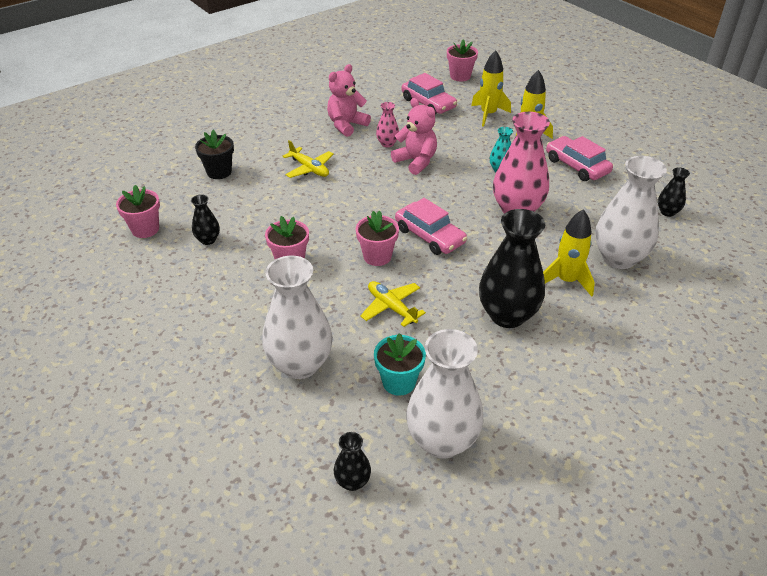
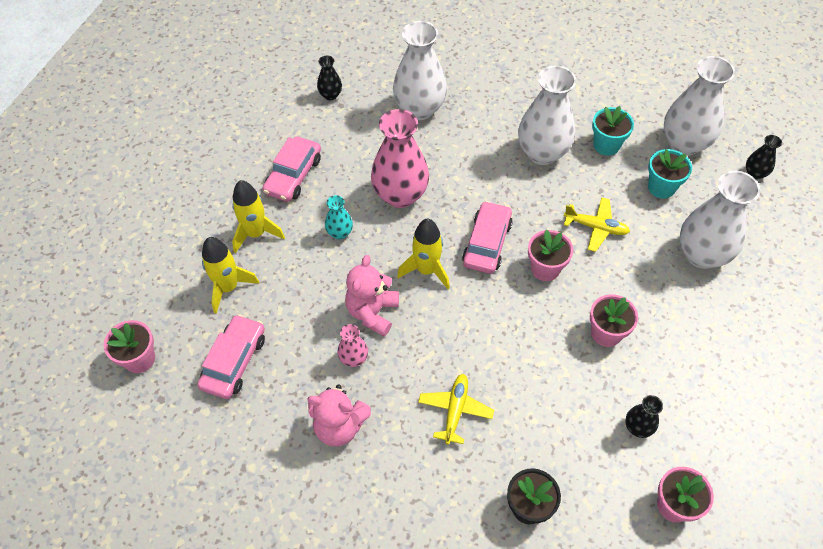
camera: 120 degrees left, 15 degrees up
(391, 307) = (596, 227): yellow plane -> yellow plane turned 90 degrees counterclockwise
(485, 369) = (606, 145): none -> turquoise flower pot
(507, 315) = (542, 153): black vase -> white vase
(566, 280) = (473, 132): yellow rocket -> yellow rocket (426, 270)

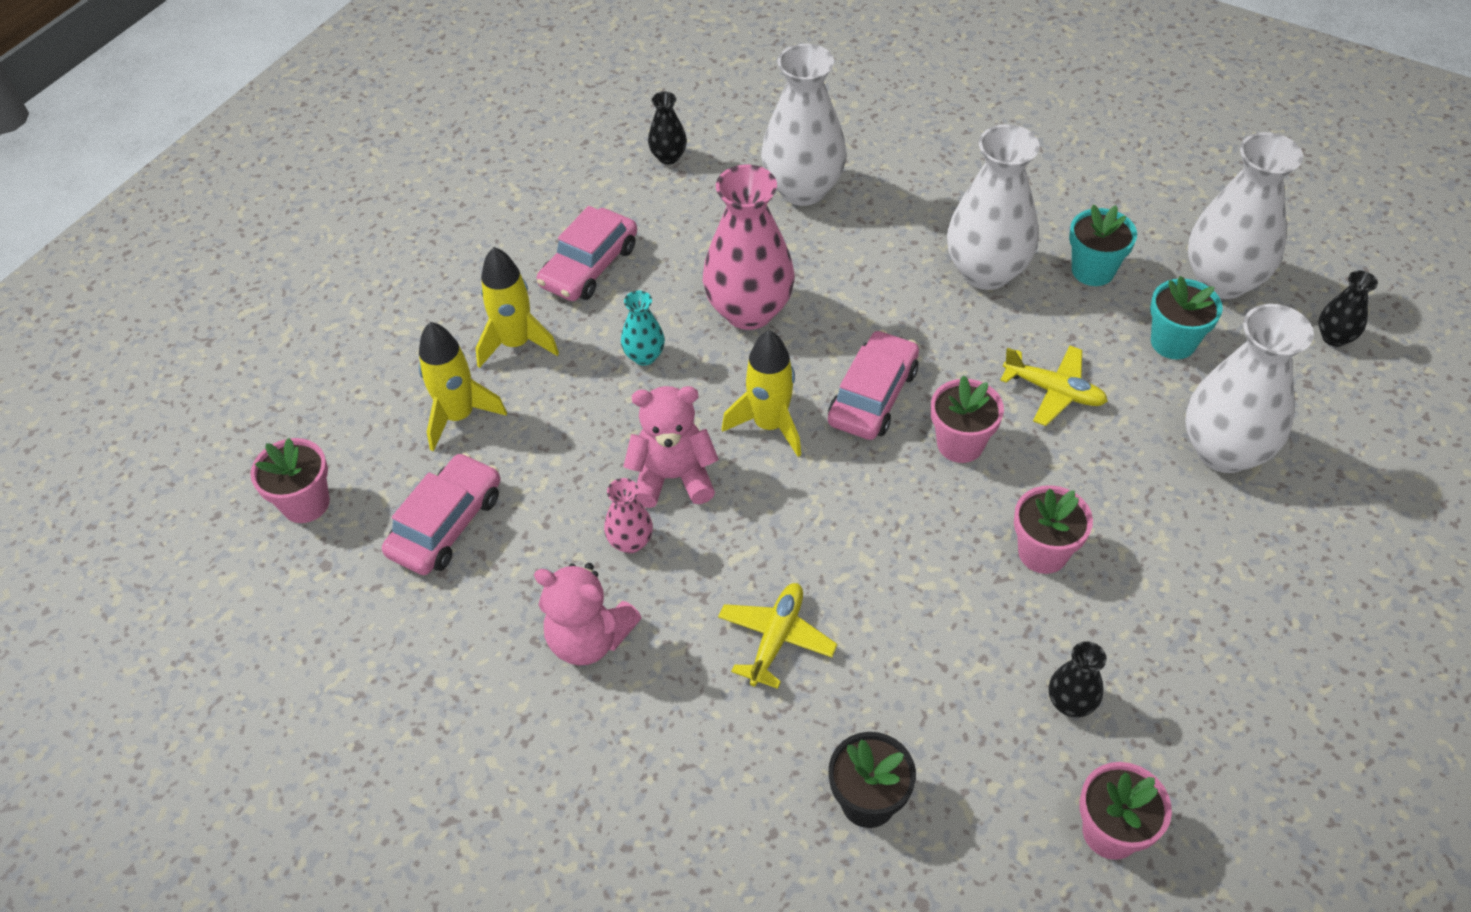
camera: 10 degrees right, 5 degrees down
(372, 312) = (673, 477): pink teddy bear -> pink teddy bear turned 60 degrees clockwise

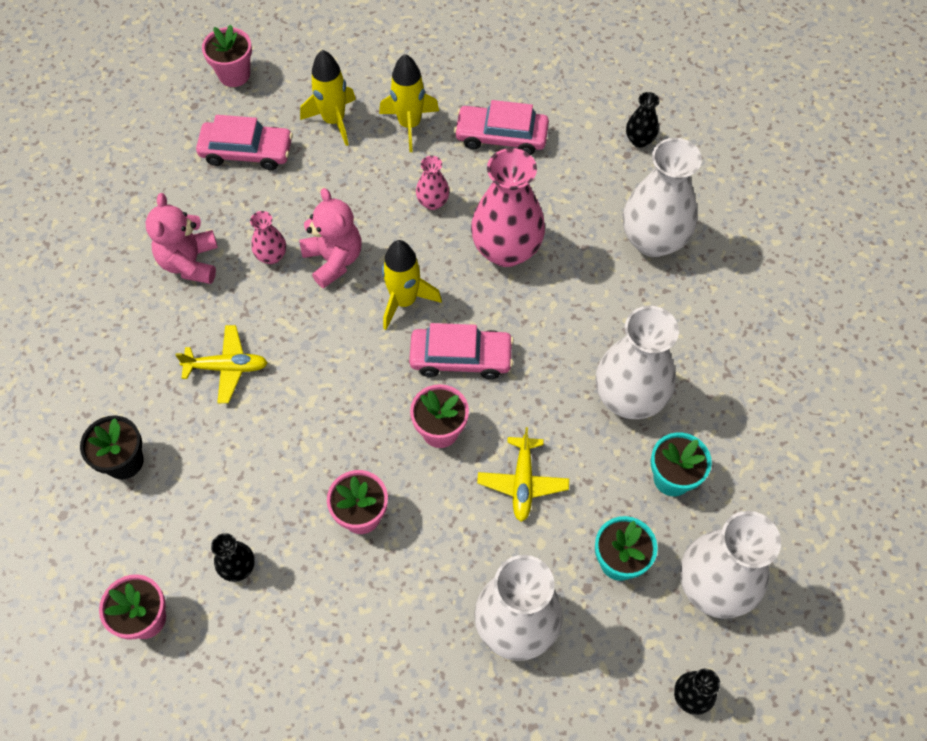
camera: 65 degrees right, 10 degrees up
(644, 356) = (433, 202): turquoise vase -> pink vase

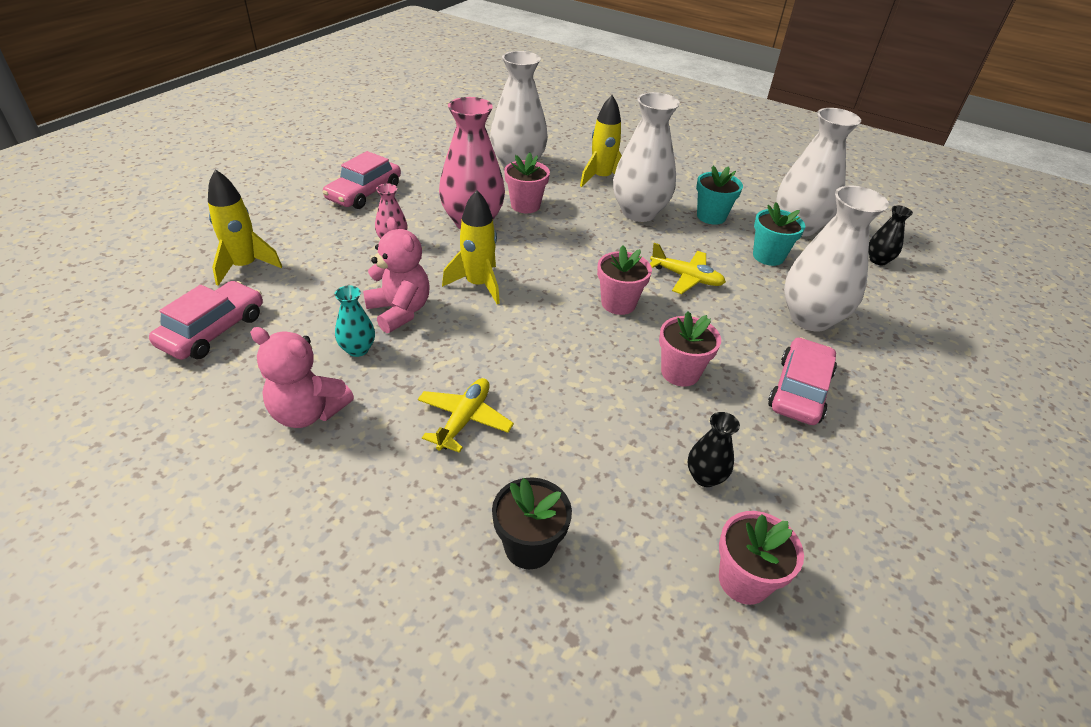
camera: 70 degrees left, 20 degrees down
(234, 74) = (104, 311): pink flower pot -> pink flower pot (525, 205)
(271, 256) = (358, 349): pink vase -> turquoise vase
(334, 260) = (399, 311): pink teddy bear -> pink teddy bear turned 60 degrees clockwise
(409, 124) = (300, 229): yellow rocket -> yellow rocket (601, 178)
(461, 358) = (556, 273): pink car -> pink car (799, 390)
(639, 140) = (430, 144): black vase -> none

